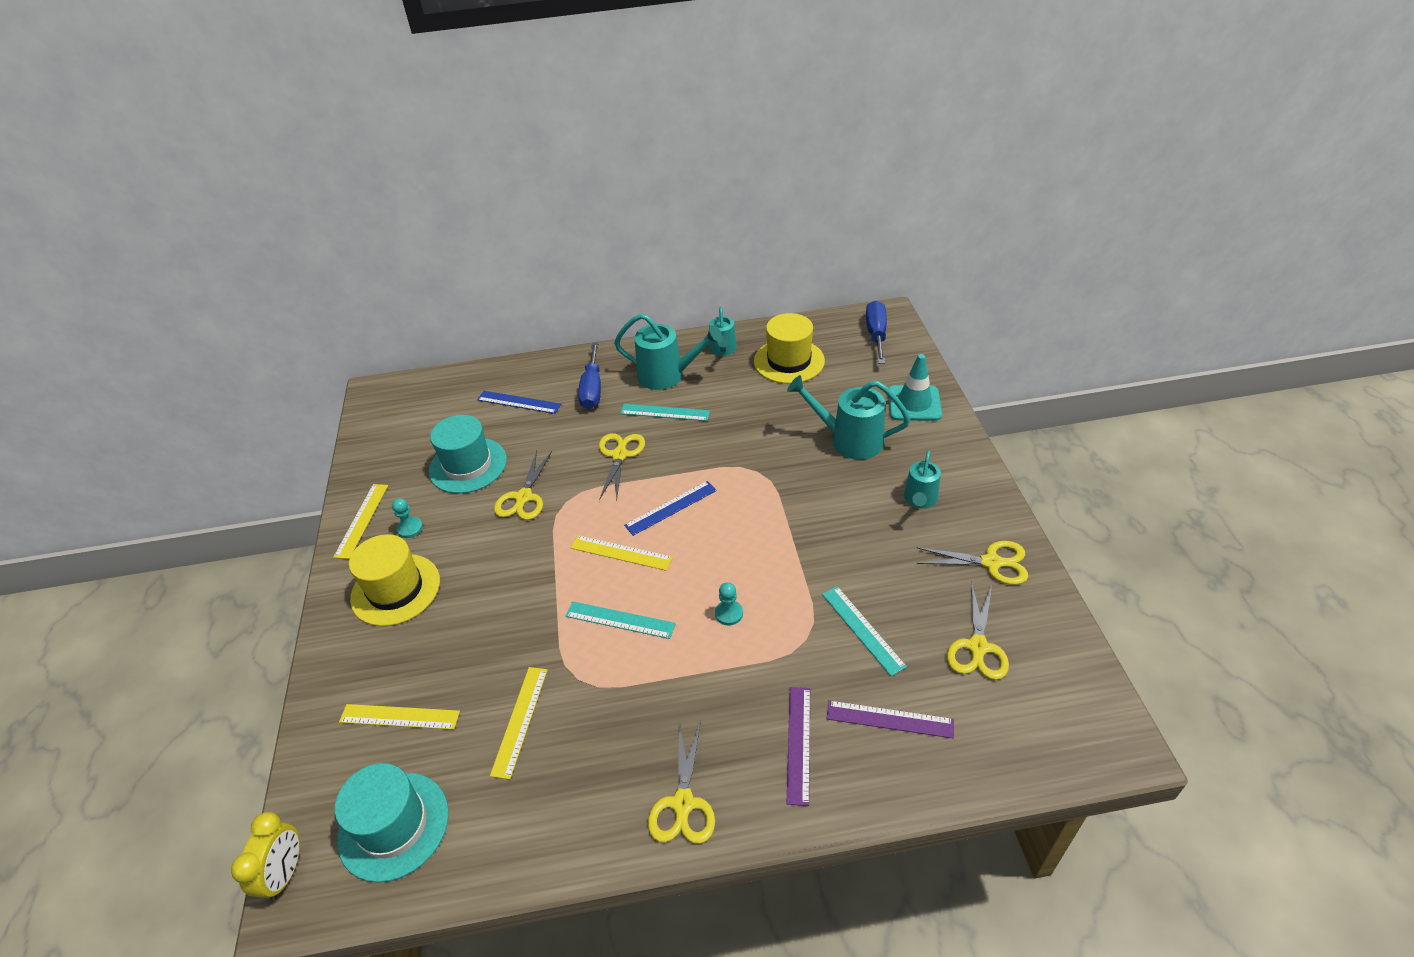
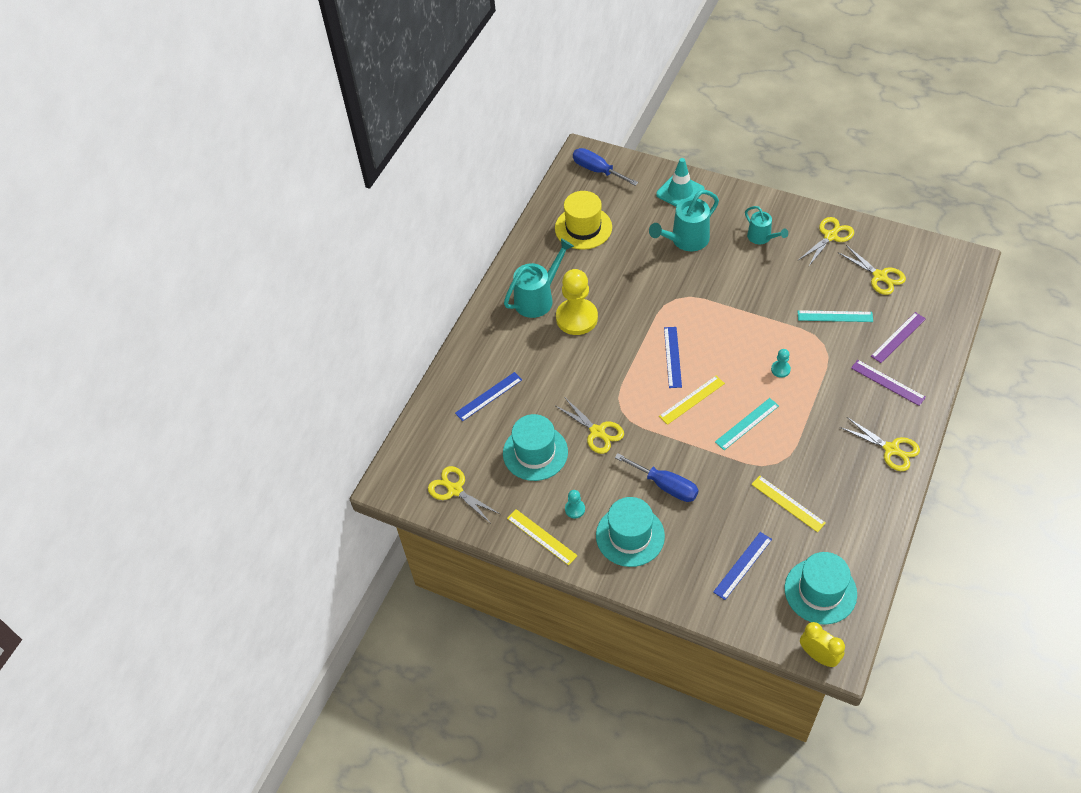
camera: 55 degrees left, 10 degrees up
(395, 589) = (630, 536): yellow hat -> turquoise hat
(399, 717) = (742, 565): yellow ruler -> blue ruler
(592, 389) = (514, 347): blue screwdriver -> blue screwdriver (665, 486)
(619, 455) = (599, 362): yellow scissors -> yellow scissors (455, 490)
(665, 412) = (576, 318): turquoise ruler -> yellow pawn
(723, 350) = (538, 255): turquoise watering can -> none

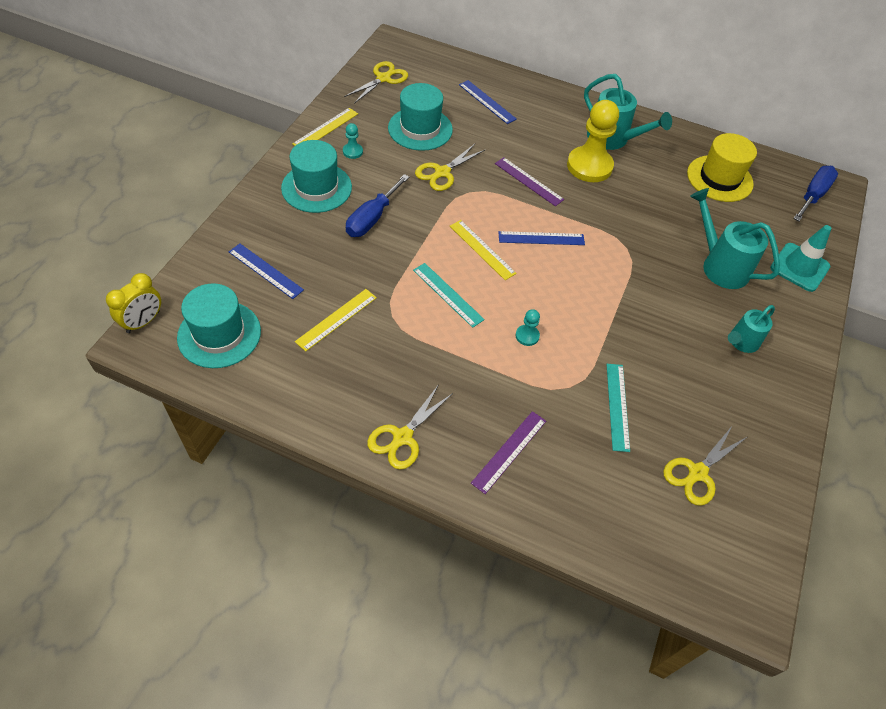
camera: 80 degrees right, 0 degrees up
(830, 236) = (761, 421): yellow scissors -> none
(898, 337) = (587, 478): purple ruler -> purple ruler (528, 181)

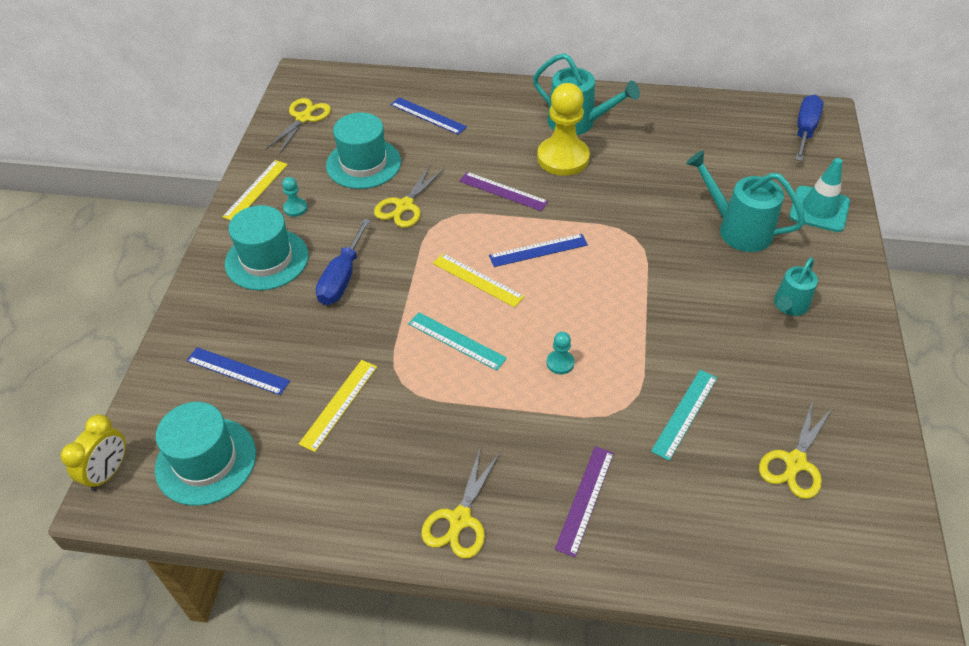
camera: 10 degrees left, 5 degrees down
(617, 406) = (685, 413): turquoise ruler -> turquoise ruler turned 45 degrees clockwise
(719, 178) = (704, 136): yellow hat -> none

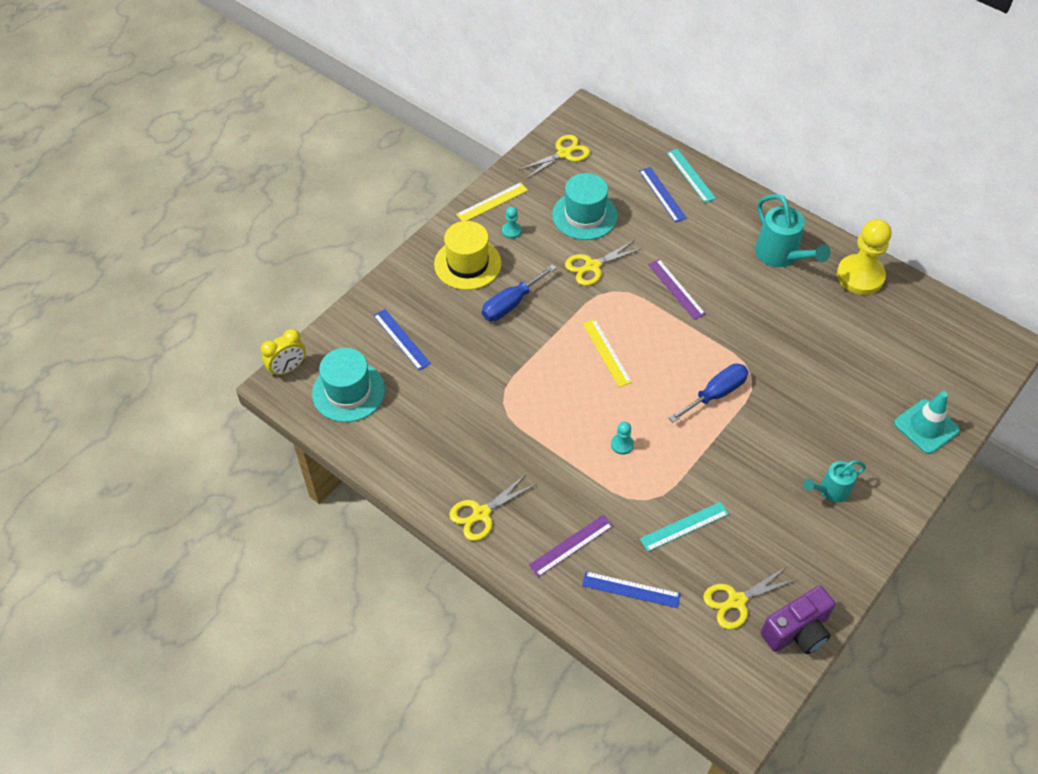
camera: 30 degrees right, 5 degrees up
(267, 259) = (467, 264): turquoise hat -> yellow hat
(339, 404) = (452, 396): yellow ruler -> none
(456, 341) = (560, 391): turquoise ruler -> turquoise ruler (690, 175)
(538, 250) = (668, 351): blue ruler -> blue ruler (631, 590)
(563, 158) = (745, 282): yellow pawn -> yellow pawn (860, 276)
(737, 229) = (841, 409): turquoise watering can -> none
(805, 130) = (977, 352): blue screwdriver -> blue screwdriver (716, 394)
(875, 460) = (797, 631): none -> purple camera

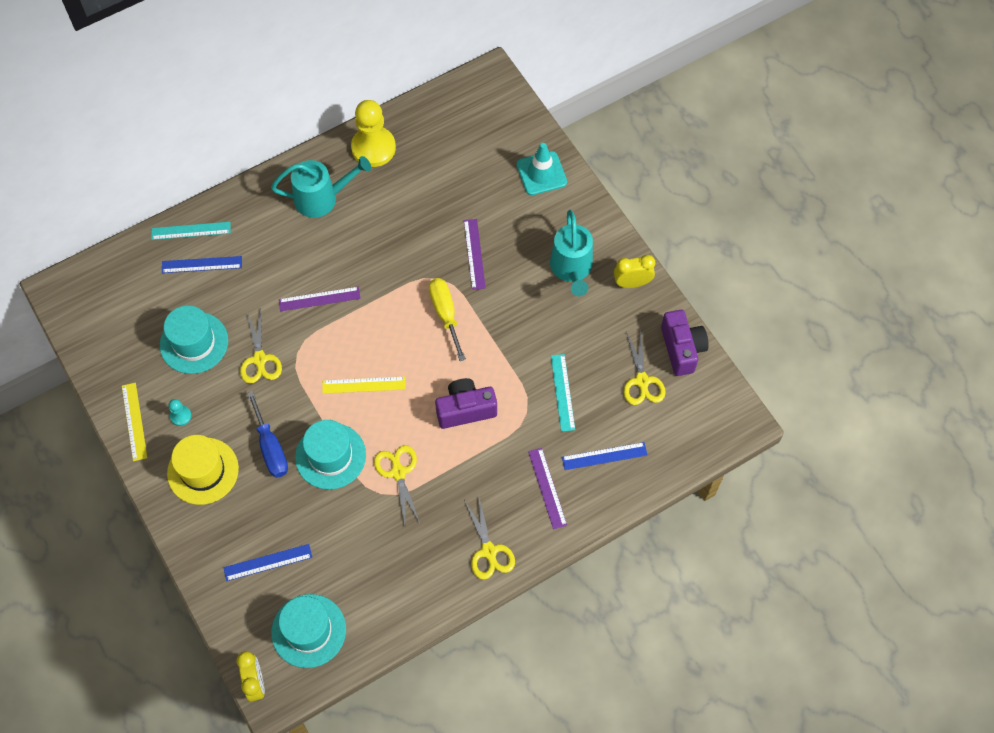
camera: 70 degrees left, 10 degrees up
(523, 351) = (330, 456): none -> turquoise hat
(564, 154) = (103, 331): yellow scissors -> yellow scissors (398, 472)
(622, 444) = (465, 409): turquoise pawn -> purple camera
(631, 590) = (604, 456): blue ruler -> blue ruler turned 45 degrees clockwise
(716, 394) = (445, 314): blue screwdriver -> yellow screwdriver
(796, 397) = (474, 254): none -> purple ruler
(830, 491) = (572, 270): turquoise watering can -> turquoise watering can, size x1.61
(848, 555) = (632, 283): none -> yellow clock

